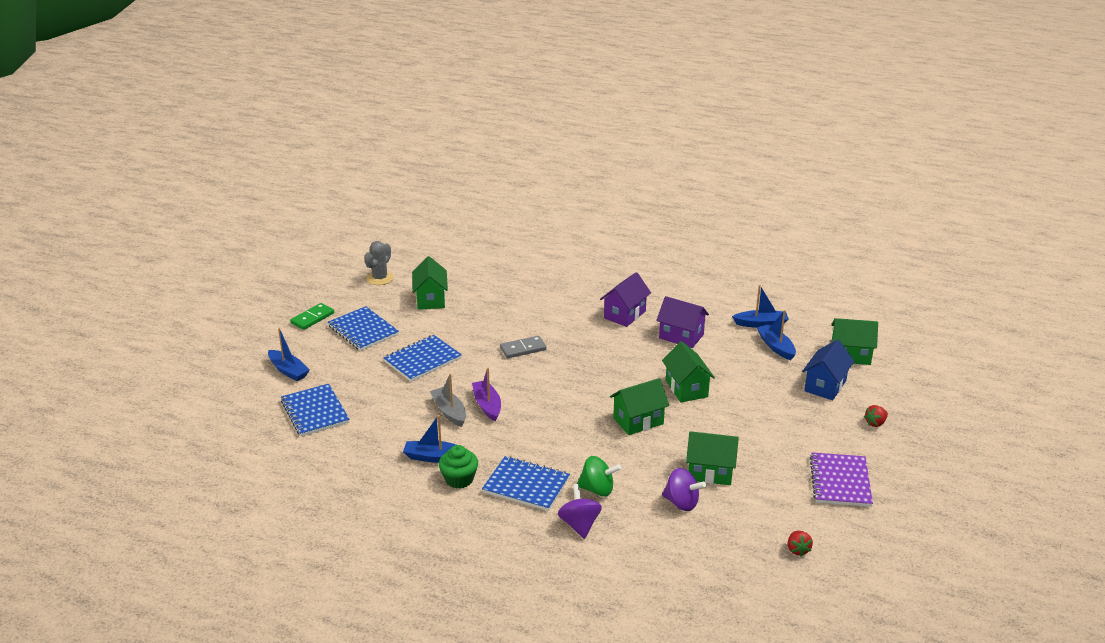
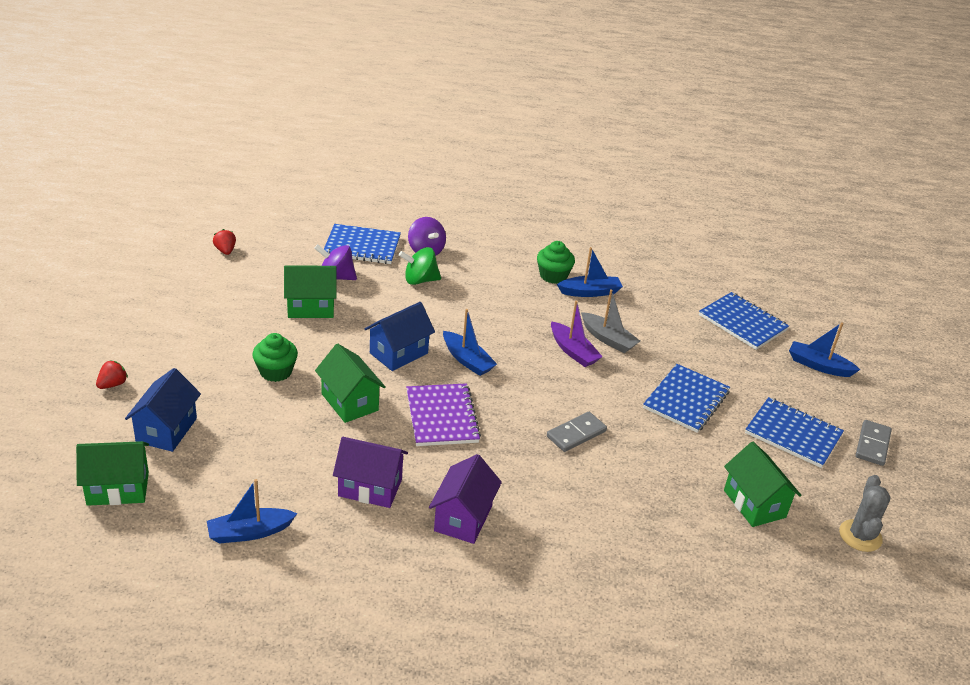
camera: 160 degrees right, 5 degrees up
(312, 318) = (872, 444): green domino -> grey domino
(526, 485) = (488, 277): blue notebook -> blue notebook (362, 246)
(638, 421) = (399, 353): green house -> blue house
(744, 418) = (276, 371): none -> green cupcake
(776, 347) = (229, 488): blue boat -> blue boat (467, 360)
(840, 481) = (172, 313): purple notebook -> purple notebook (441, 417)

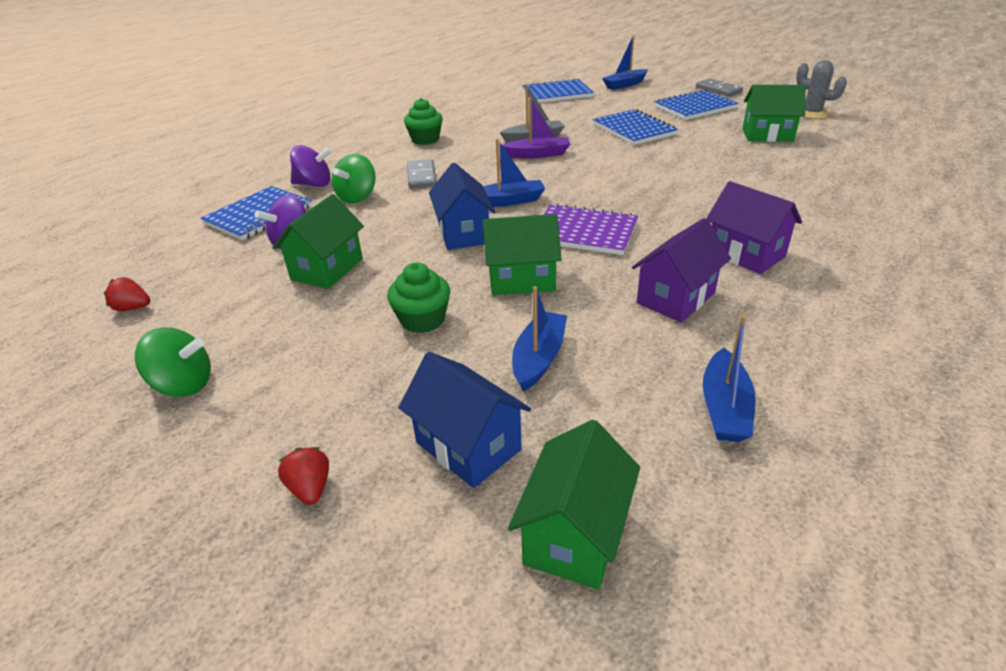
camera: 55 degrees left, 0 degrees up
(168, 305) = (184, 385): none -> green spinning top
(576, 434) = (649, 177): grey domino -> grey domino (421, 176)
(590, 292) = (464, 131): blue boat -> blue boat (539, 358)

